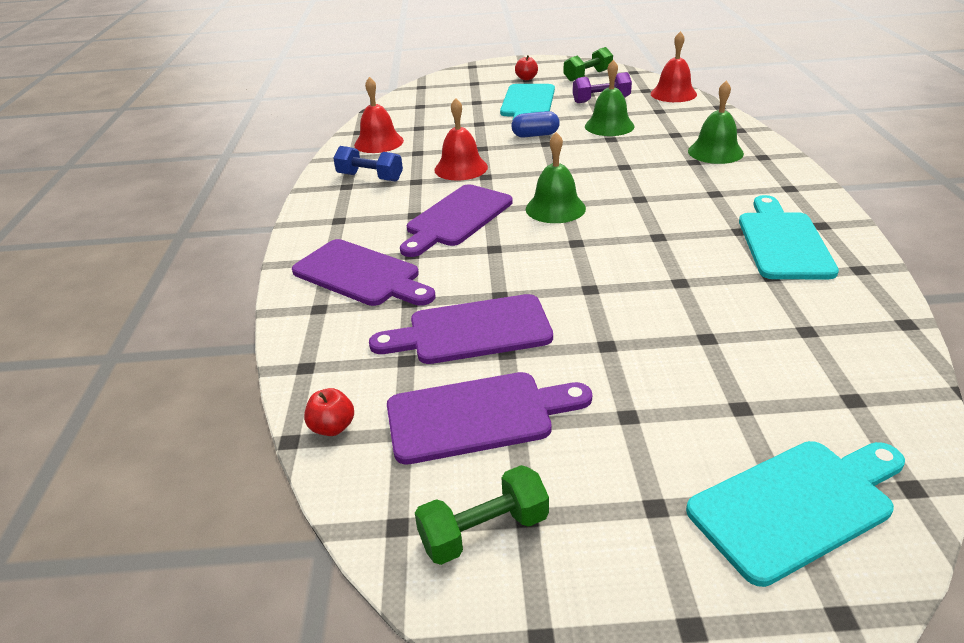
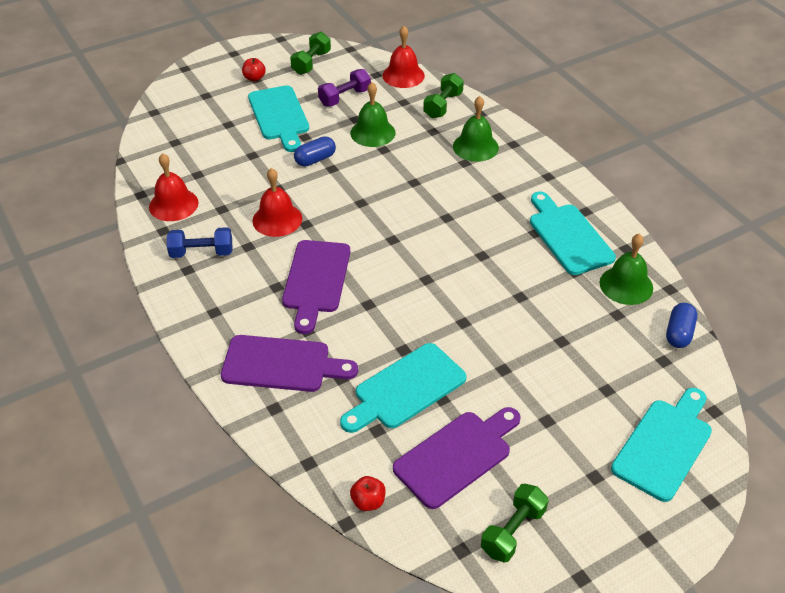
camera: 30 degrees left, 10 degrees up
(472, 331) = (406, 389): purple cutting board -> turquoise cutting board
(555, 208) = (388, 246): green bell -> green bell (626, 285)
(700, 118) = (443, 105): none -> green dumbbell
(896, 375) = (679, 333): none -> blue capsule

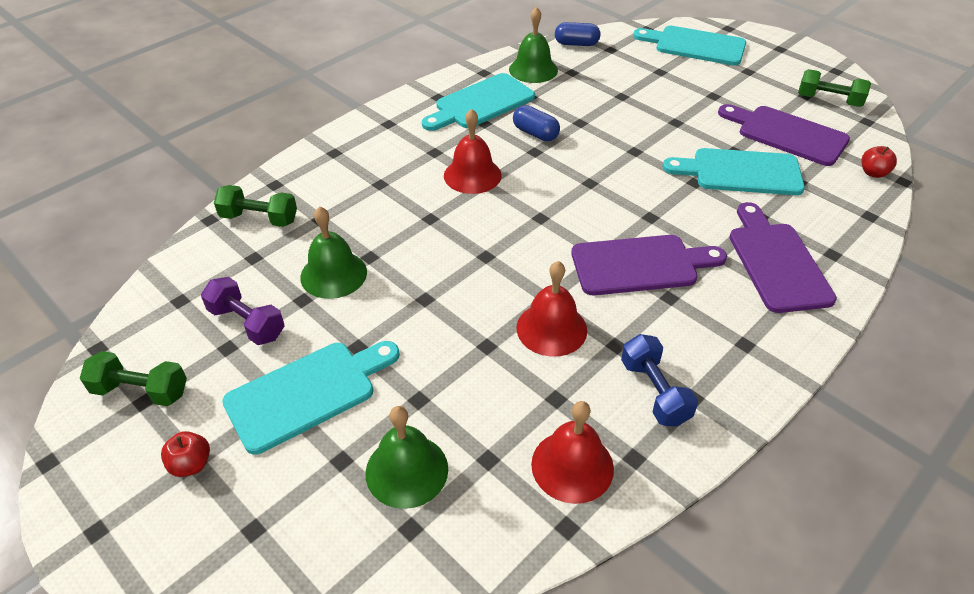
camera: 105 degrees left, 0 degrees up
(315, 159) = (410, 321): blue capsule -> blue capsule (535, 133)
(403, 75) = (183, 269): red bell -> red bell (472, 175)
(406, 389) = (740, 172): turquoise cutting board -> turquoise cutting board turned 150 degrees clockwise
(475, 147) = (346, 179): green bell -> green bell (406, 470)

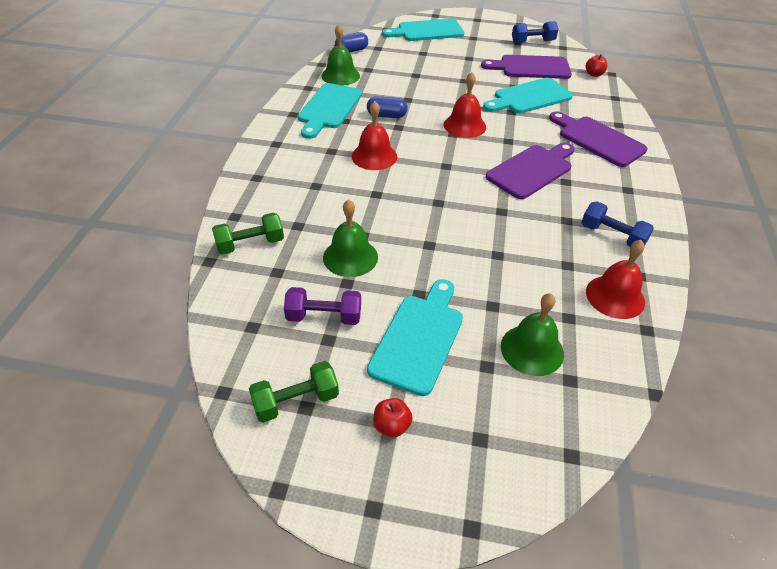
camera: 35 degrees left, 0 degrees up
(551, 328) = (523, 227): red bell -> red bell (464, 125)
(828, 100) = (532, 42): green dumbbell -> blue dumbbell

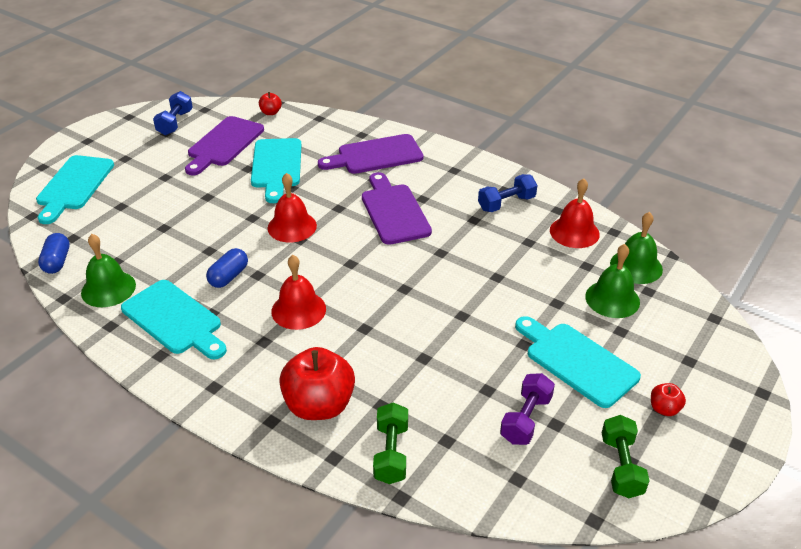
camera: 65 degrees left, 5 degrees down
(282, 194) = (319, 405): none -> red apple
(350, 257) = (452, 376): green bell -> green bell (636, 266)

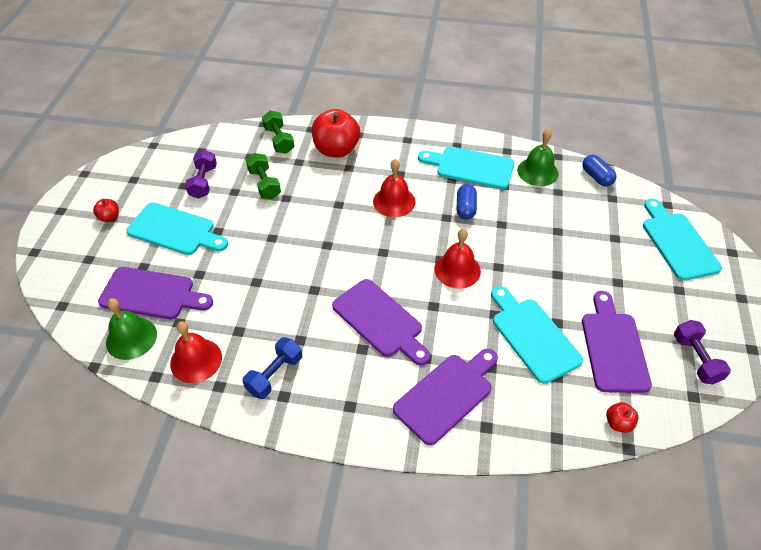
camera: 155 degrees right, 10 degrees up
(175, 123) = (695, 359): blue dumbbell -> purple dumbbell
(612, 299) = (152, 294): green bell -> purple cutting board
(621, 466) = (138, 175): green dumbbell -> green dumbbell (264, 184)

